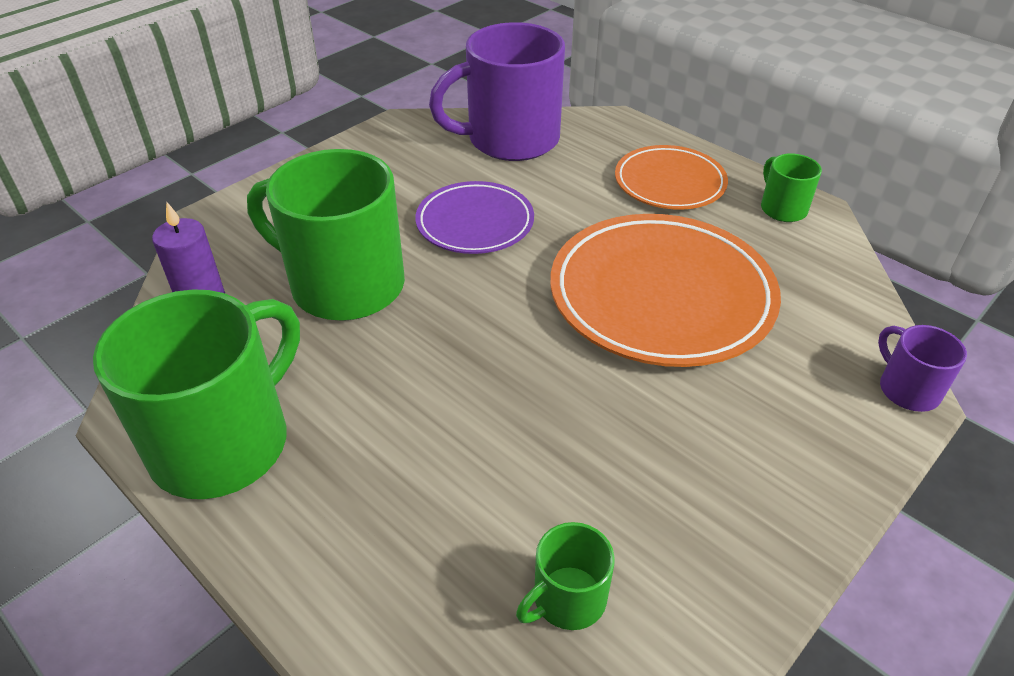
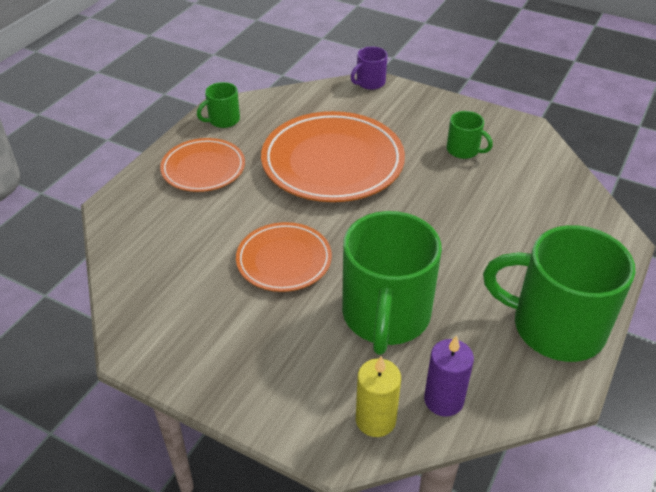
camera: 105 degrees left, 0 degrees up
(219, 248) = (375, 420): none -> yellow candle
(475, 223) = (284, 260): purple plate -> orange plate
(510, 140) = (153, 264): purple mug -> none
(567, 599) = (553, 172): green mug -> green mug (464, 150)

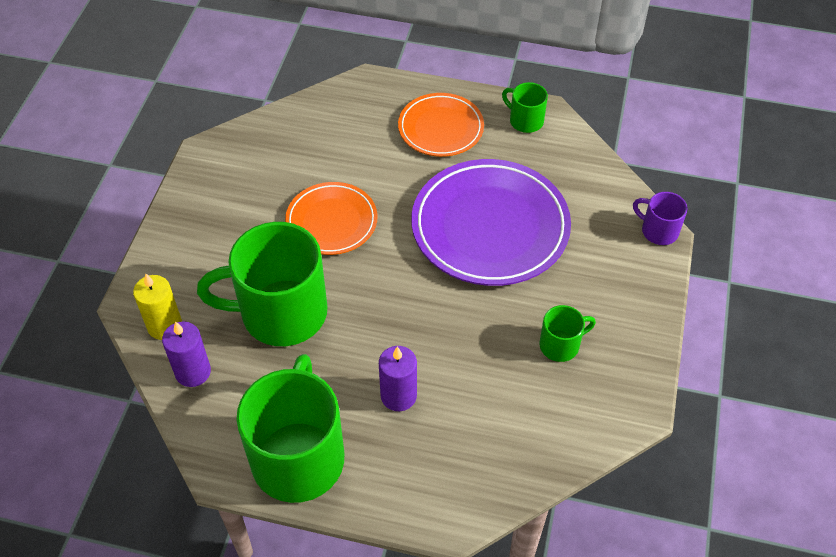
camera: 75 degrees right, 10 degrees up
(332, 162) = (490, 227): orange plate -> purple plate
(464, 150) = (560, 345): green mug -> green mug turned 135 degrees counterclockwise
(497, 249) = (398, 396): none -> purple candle

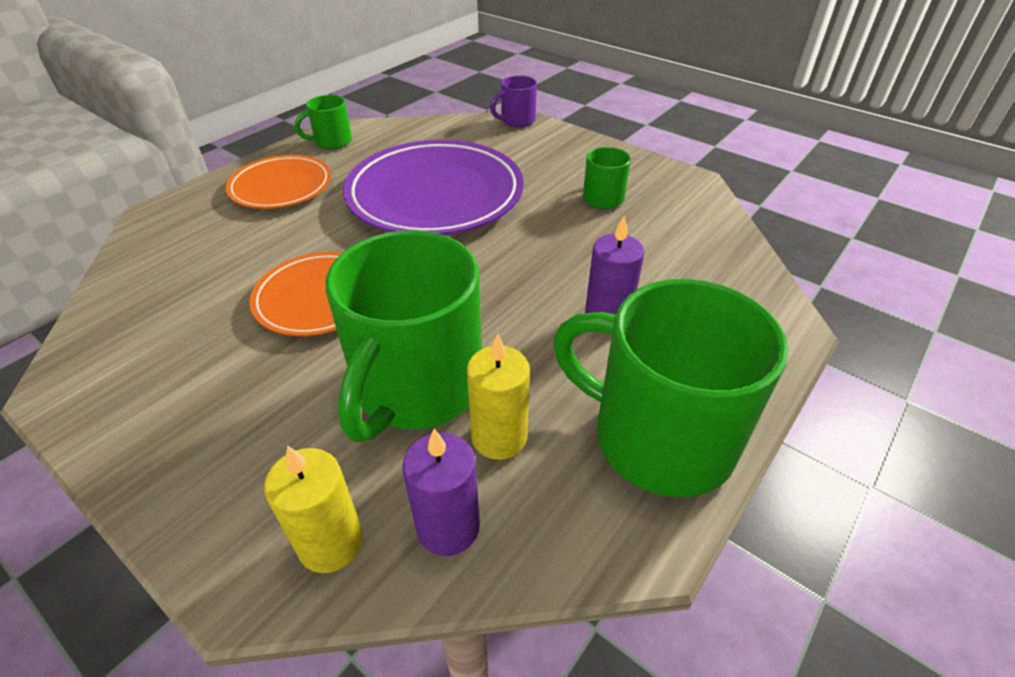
camera: 65 degrees left, 10 degrees down
(261, 371) = (499, 437): none -> yellow candle

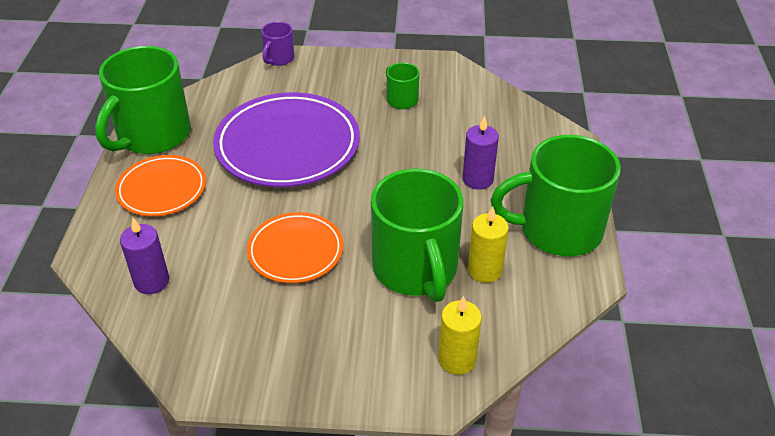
camera: 35 degrees left, 0 degrees up
(332, 142) = (152, 135): green mug -> green mug, size x2.18
(448, 527) = (503, 322): purple candle -> purple candle (151, 281)

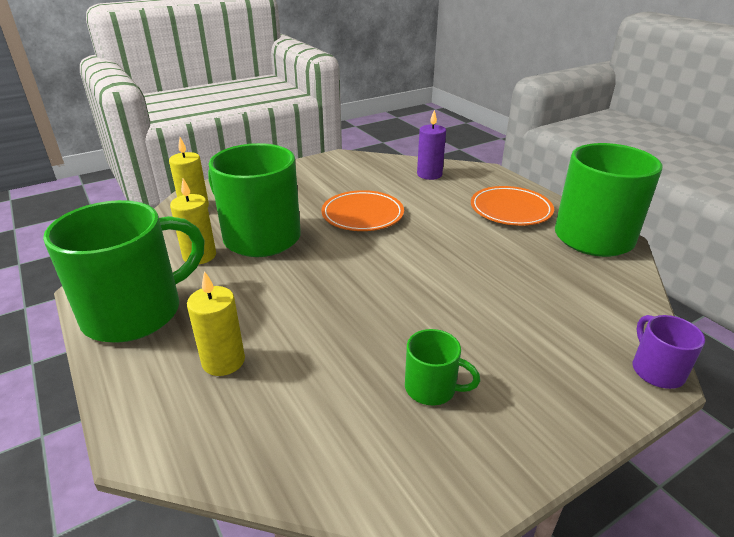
camera: 145 degrees right, 10 degrees down
(287, 145) = (476, 276): purple plate -> none
(477, 179) = (251, 326): purple candle -> none
(508, 164) = (223, 361): none -> yellow candle

